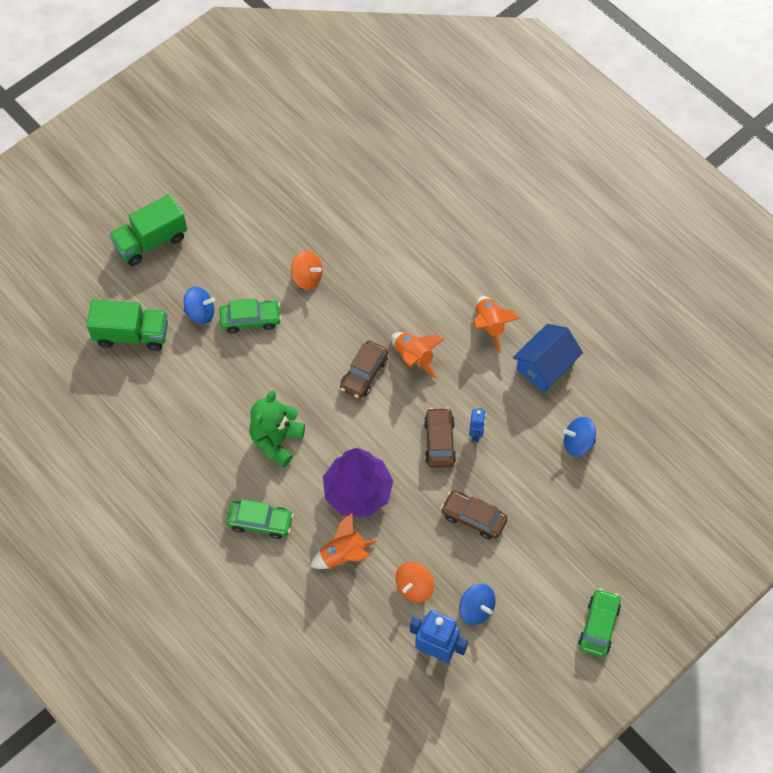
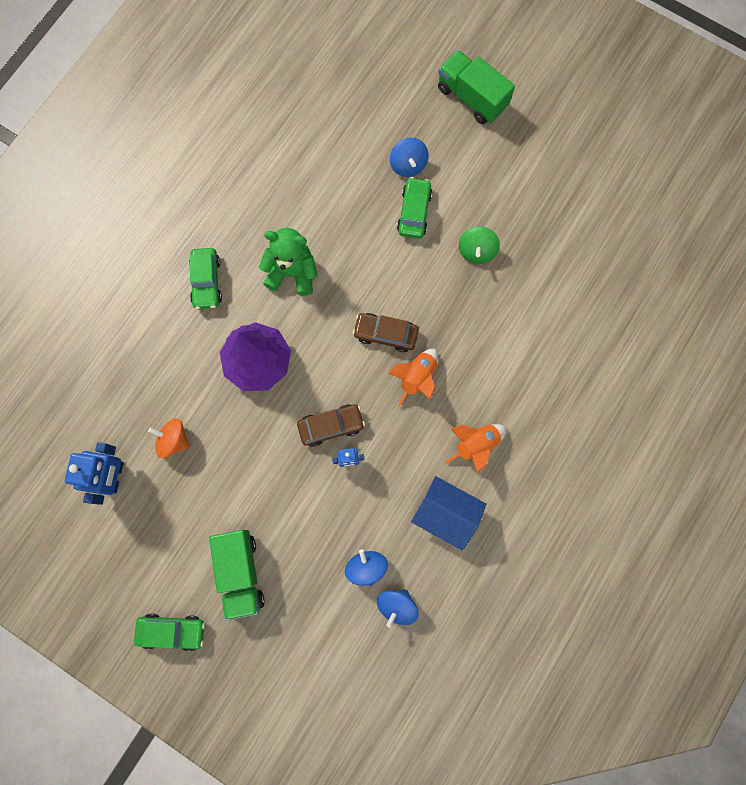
camera: 75 degrees right, 15 degrees up
(132, 334) = (367, 112): green truck -> green truck (241, 572)
(250, 319) = (414, 212): green car -> green car turned 150 degrees counterclockwise
(307, 277) = (476, 251): orange spinning top -> green spinning top
(343, 555) = (191, 365): orange rocket -> none
(473, 518) = (258, 479): brown car -> none
(476, 609) = (164, 504): blue spinning top -> blue spinning top (397, 605)

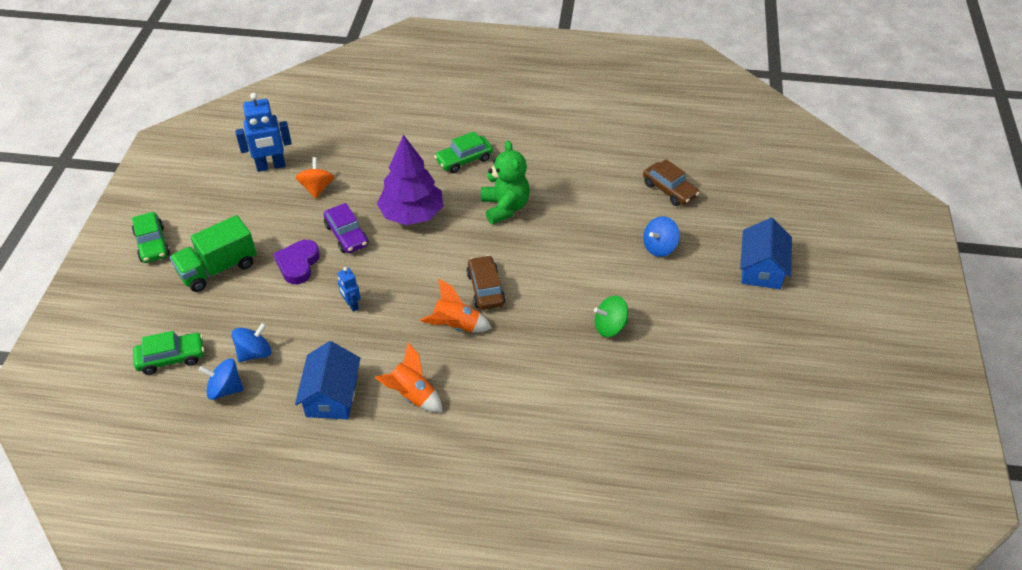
camera: 65 degrees right, 30 degrees down
(256, 433) = (347, 235): none -> purple car
(272, 493) = (298, 264): none -> purple heart
(331, 426) = (378, 281): brown car -> brown car (669, 190)
(414, 212) = (616, 267): green car -> green car (171, 358)
(471, 98) = (761, 268): green truck -> blue house

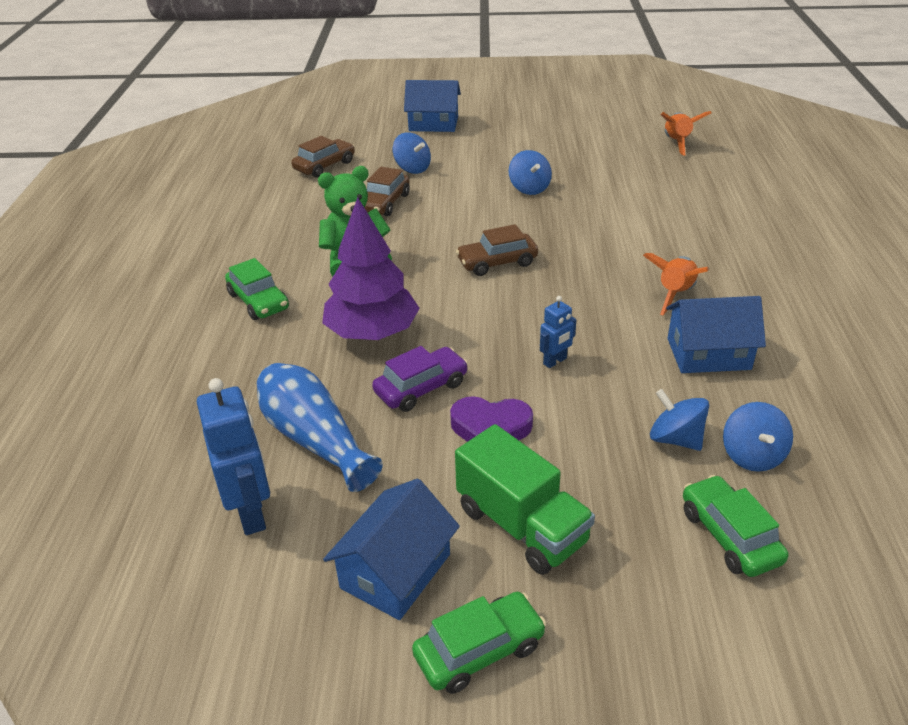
camera: 95 degrees left, 10 degrees down
(210, 218) = (396, 571): none -> blue house
(317, 188) = (315, 439): orange spinning top -> blue vase
(456, 326) = (561, 276): orange rocket -> orange rocket (677, 143)
(594, 226) = (384, 203): none -> brown car
(610, 327) = (529, 188): green spinning top -> blue spinning top

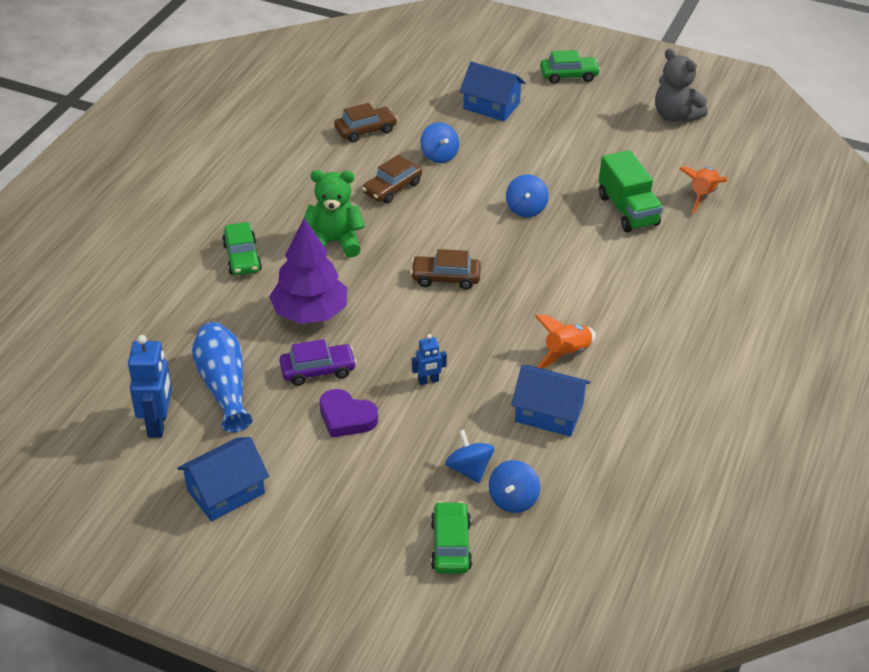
camera: 20 degrees right, 5 degrees up
(479, 650) = (246, 555): green car -> green car (569, 75)
(521, 525) = (321, 491): green truck -> green truck (627, 210)
(601, 97) = (675, 116): none -> grey teddy bear

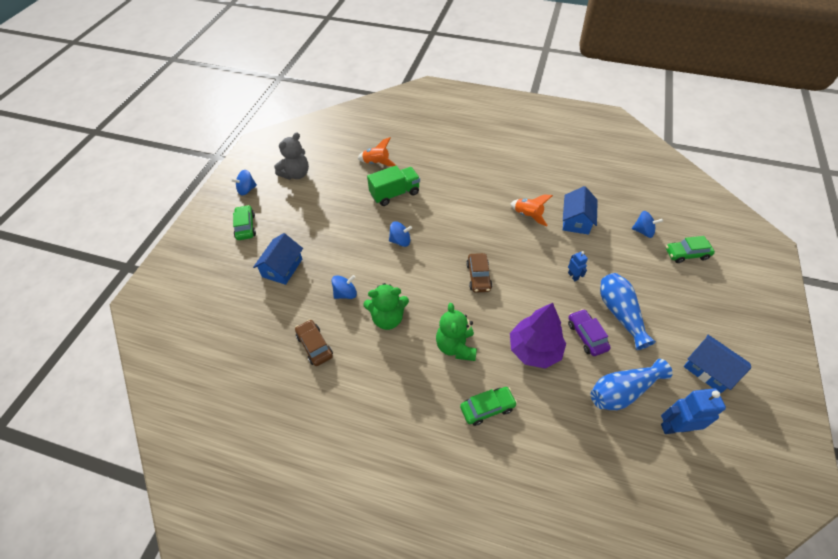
camera: 95 degrees left, 10 degrees up
(346, 417) = (620, 314): purple heart -> blue vase
(392, 188) = (387, 318): brown car -> green teddy bear
(469, 469) = (631, 251): blue spinning top -> blue spinning top (246, 190)

